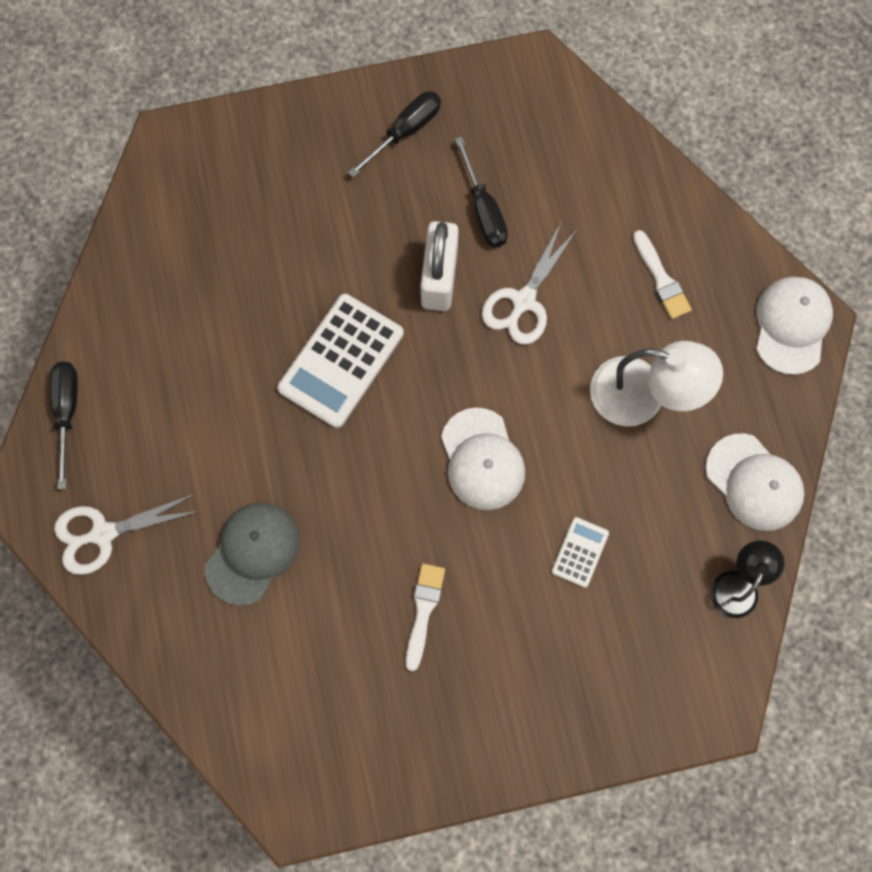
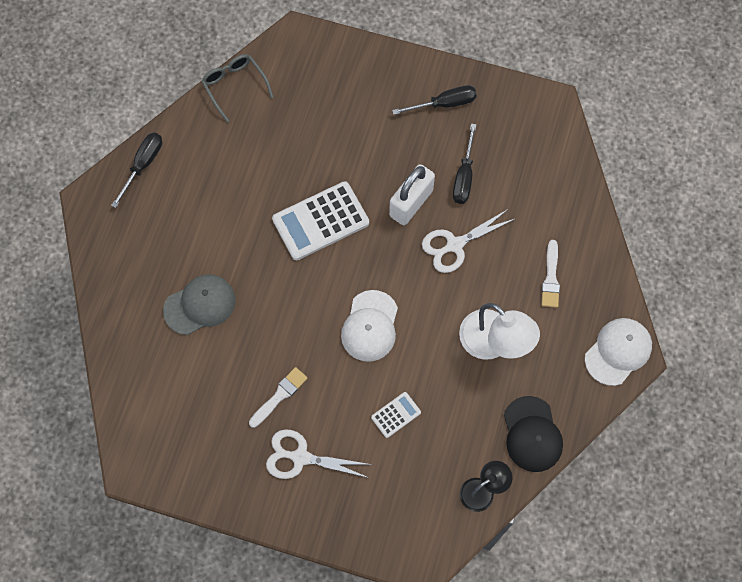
camera: 30 degrees right, 5 degrees down
(103, 534) = (121, 246): white scissors -> white scissors (300, 457)
(126, 246) = (234, 86): none -> grey glasses
(754, 482) = (532, 434): white cap -> black cap

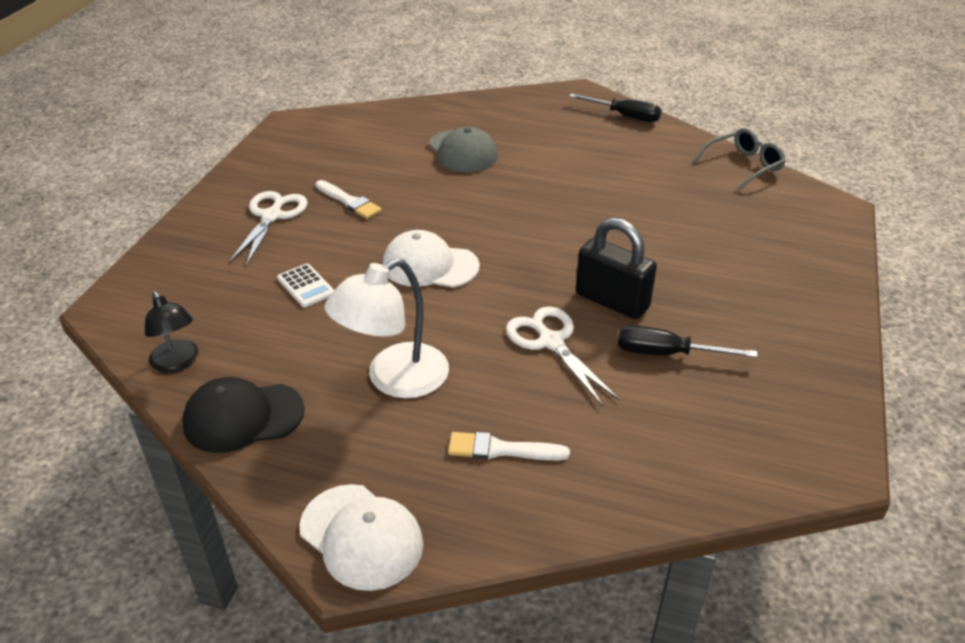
camera: 90 degrees right, 30 degrees down
(320, 221) = (574, 227): white calculator -> none
(411, 203) = (612, 301): white padlock -> black padlock
(444, 104) = (785, 335): black screwdriver -> none

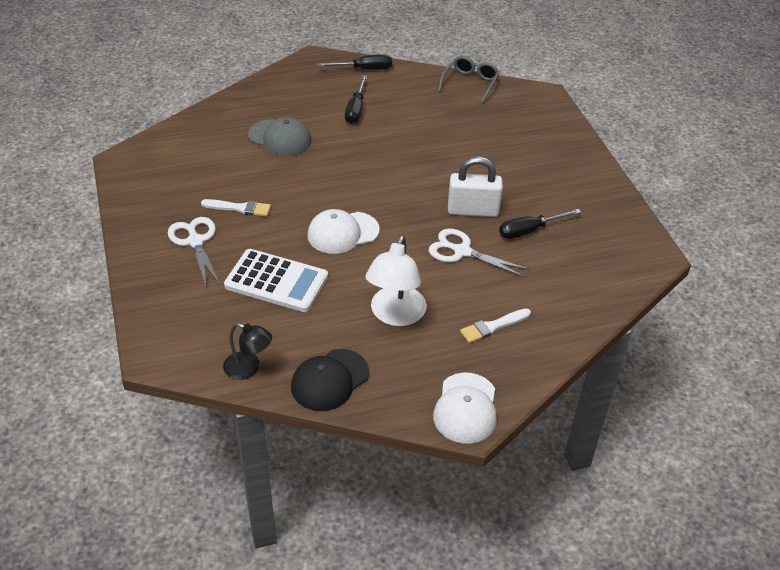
camera: 35 degrees left, 5 degrees up
(306, 286) = (276, 281): white calculator -> white calculator, size x2.05
(361, 536) = (466, 408): white cap -> white cap turned 90 degrees clockwise
(575, 151) = (356, 110): none -> black screwdriver
(612, 301) = (473, 210): black padlock -> white padlock

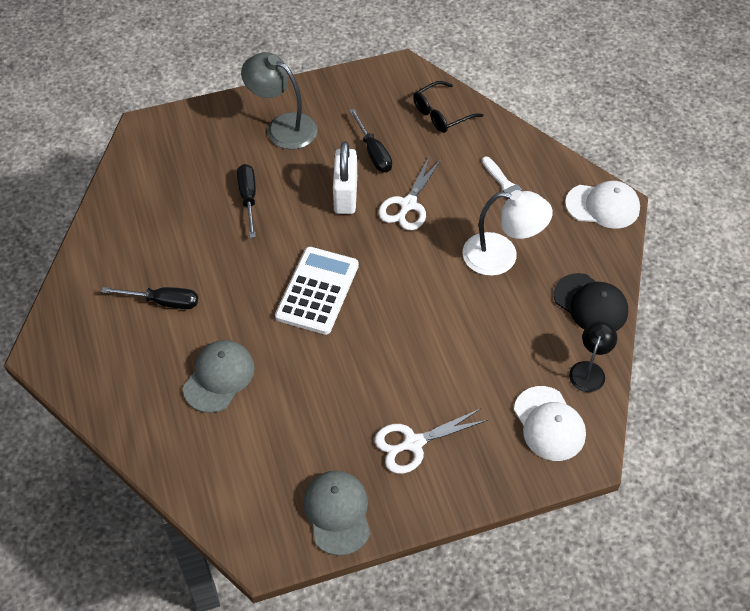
camera: 90 degrees left, 10 degrees up
(144, 197) = (337, 513): none -> grey cap
(239, 208) = (353, 405): white brush -> none
(276, 281) = (467, 358): white calculator -> white calculator (317, 291)
(342, 233) = (388, 304): white cap -> white cap (549, 424)
(364, 69) = (74, 297): black screwdriver -> black screwdriver (248, 198)
(470, 83) = (115, 191): grey glasses -> none
(556, 172) = (283, 127): none -> grey lamp
(591, 283) = (441, 114): none -> black glasses

